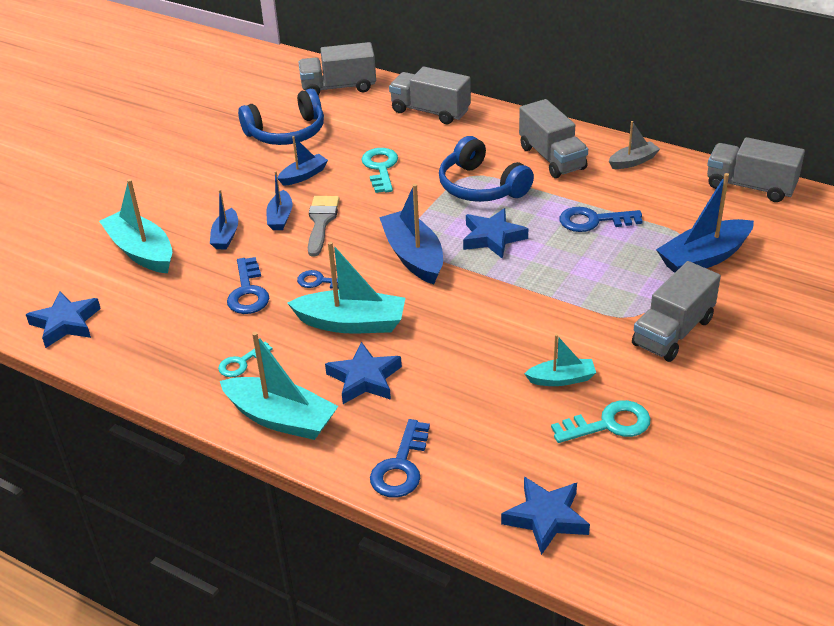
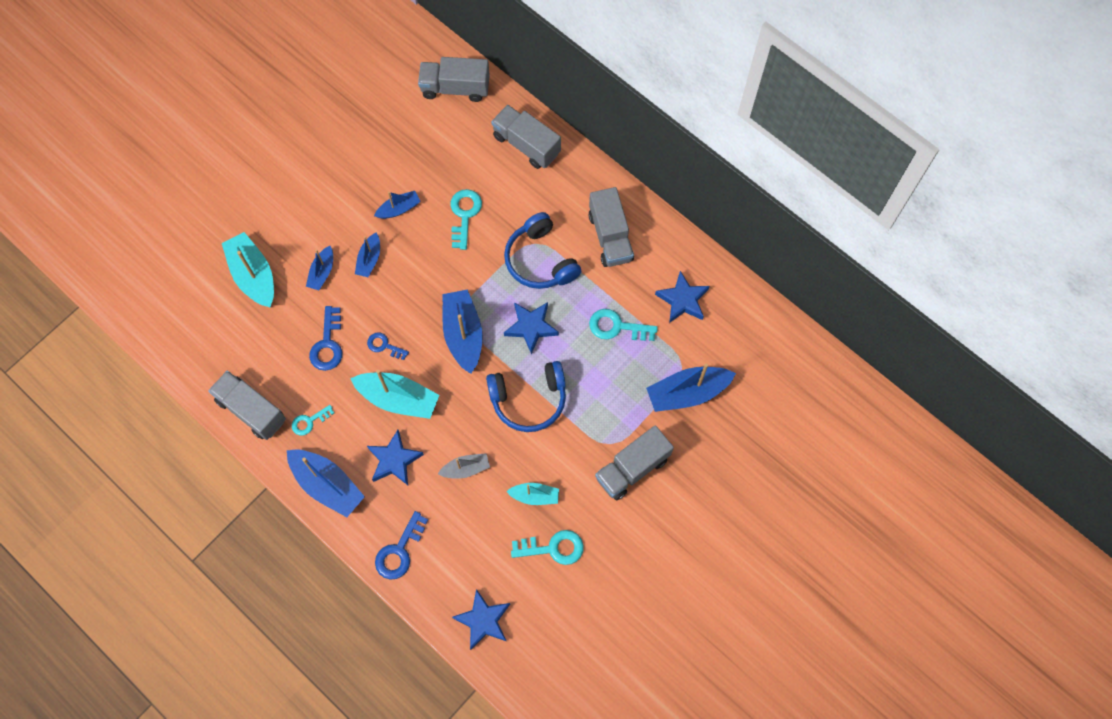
camera: 10 degrees right, 30 degrees up
(66, 323) = (187, 346): blue star -> blue star (682, 300)
(281, 418) = (327, 485): turquoise boat -> blue boat
(286, 132) = (396, 145): blue headphones -> blue headphones (529, 399)
(321, 222) = (401, 273): grey brush -> none
(593, 221) = (616, 327): blue key -> turquoise key
(633, 161) = (676, 258): grey boat -> grey boat (466, 468)
(750, 186) = (760, 315): grey truck -> grey truck (251, 410)

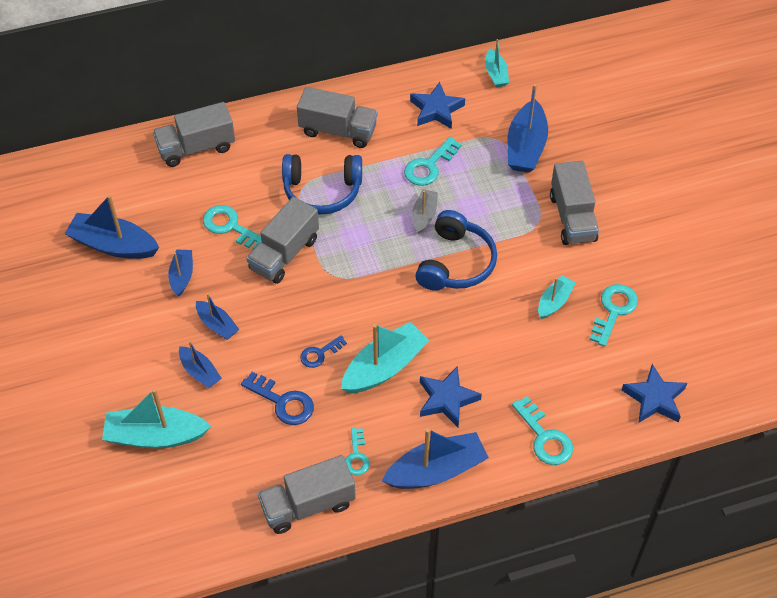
camera: 60 degrees left, 15 degrees down
(399, 551) = (545, 437): blue key -> turquoise key
(455, 88) = (90, 173): grey truck -> grey truck (284, 254)
(463, 334) = (354, 284): blue boat -> blue boat (113, 245)
(466, 468) = (493, 344): grey boat -> grey boat (424, 215)
(531, 327) = (384, 228): blue star -> none
(756, 326) = (496, 74): none -> turquoise boat

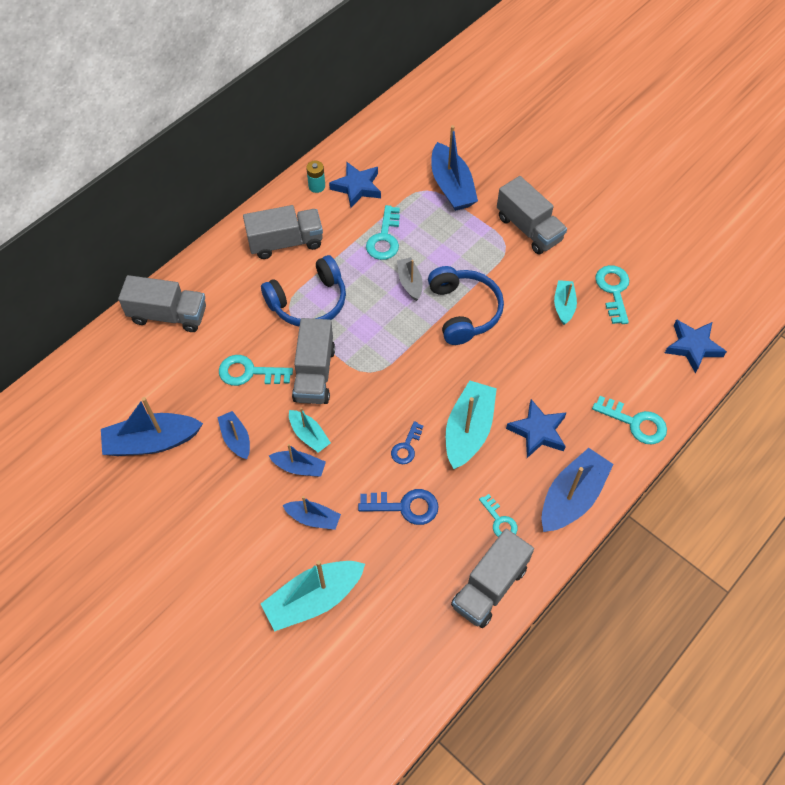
camera: 30 degrees left, 5 degrees up
(196, 148) = (168, 315): grey truck -> grey truck turned 120 degrees counterclockwise
(400, 93) = (317, 186): none -> turquoise battery
(496, 74) = (385, 135): turquoise boat -> turquoise boat (309, 435)

